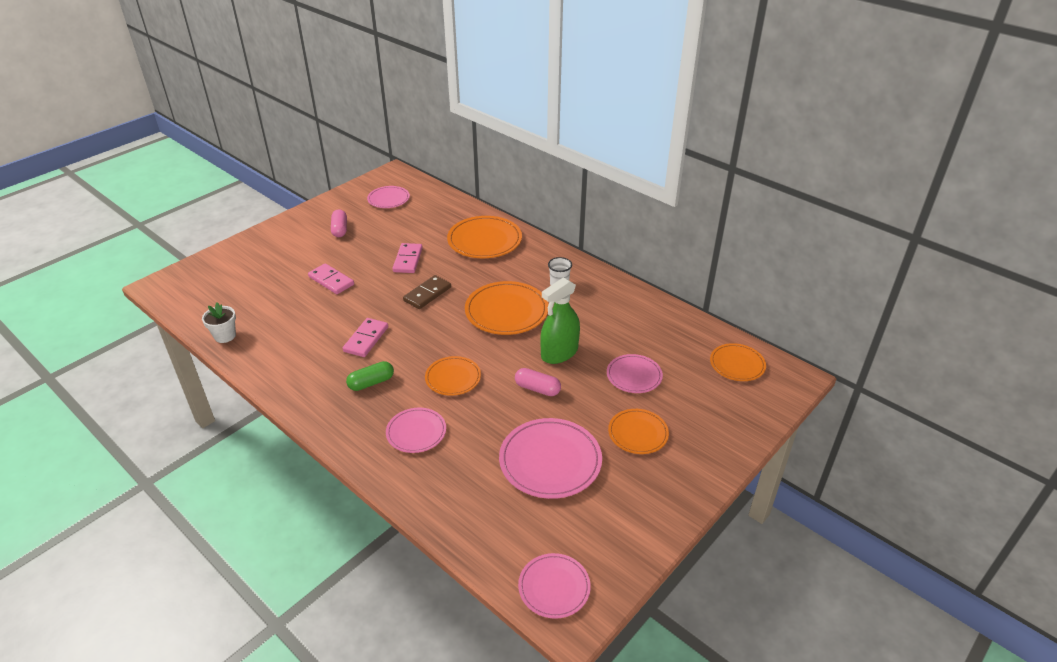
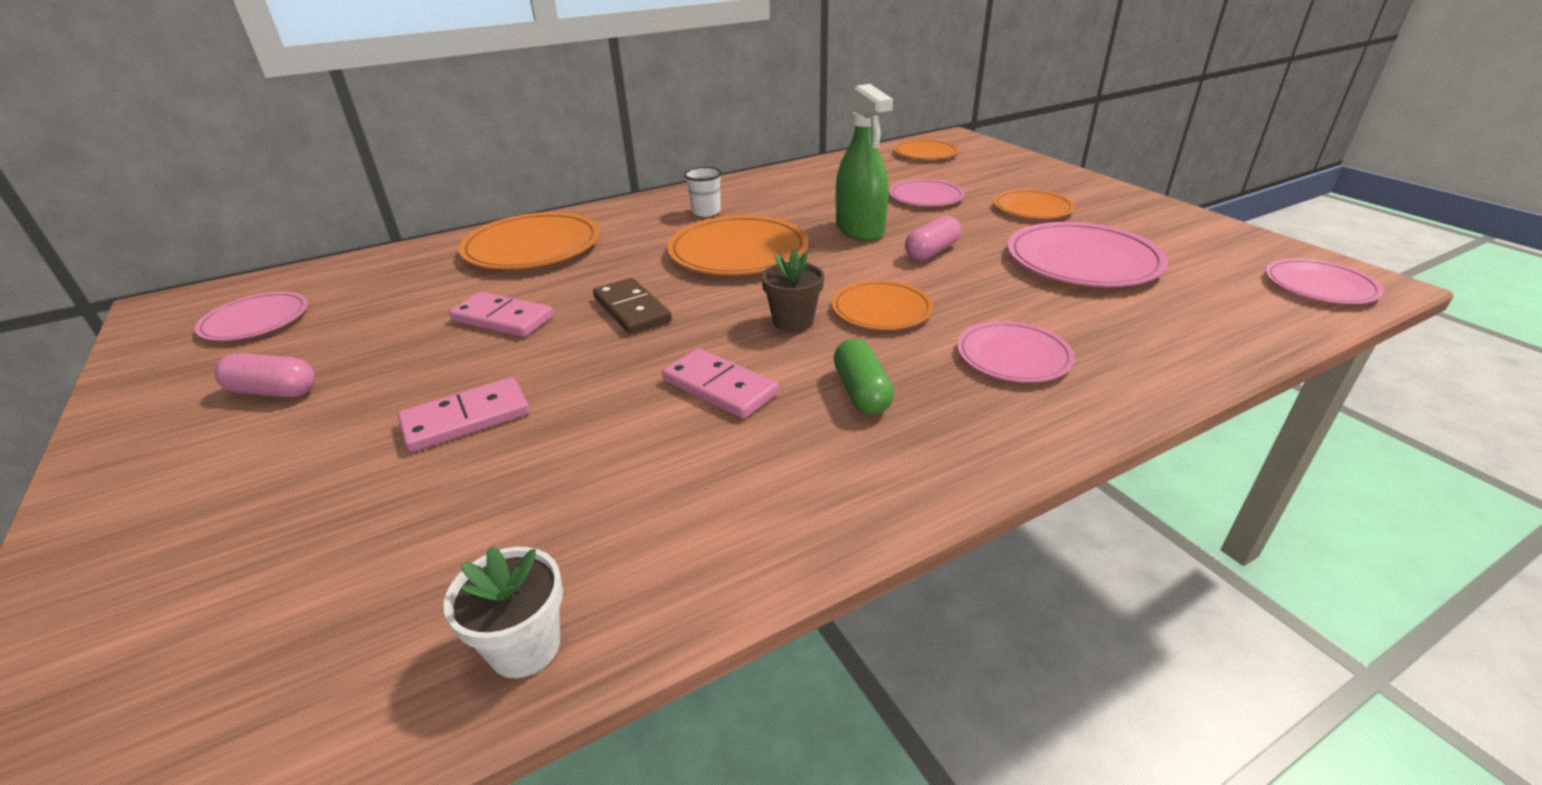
camera: 70 degrees left, 5 degrees down
(430, 349) = (793, 322): none -> brown flower pot

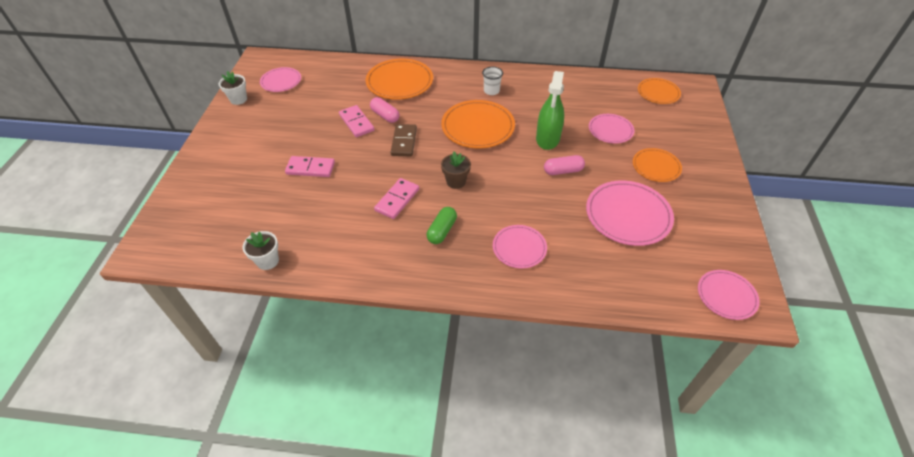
camera: 35 degrees right, 15 degrees up
(153, 381) = (238, 99): none -> white flower pot
(274, 391) = (267, 123): pink capsule -> pink capsule (385, 116)
(720, 387) = (397, 200): pink domino -> pink domino turned 45 degrees clockwise
(881, 309) = (497, 194): orange plate -> none

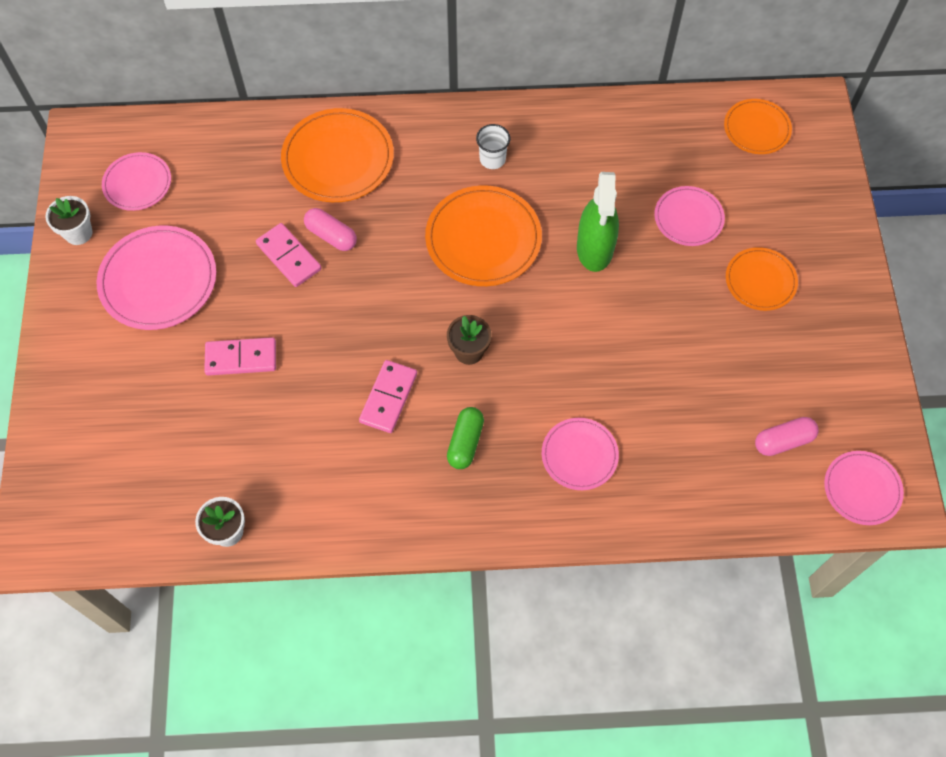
camera: 10 degrees left, 15 degrees up
(404, 142) = (374, 285): brown domino -> none
(563, 171) = (625, 308): pink capsule -> pink capsule (783, 441)
(628, 215) = (725, 376): pink plate -> pink plate (158, 280)

